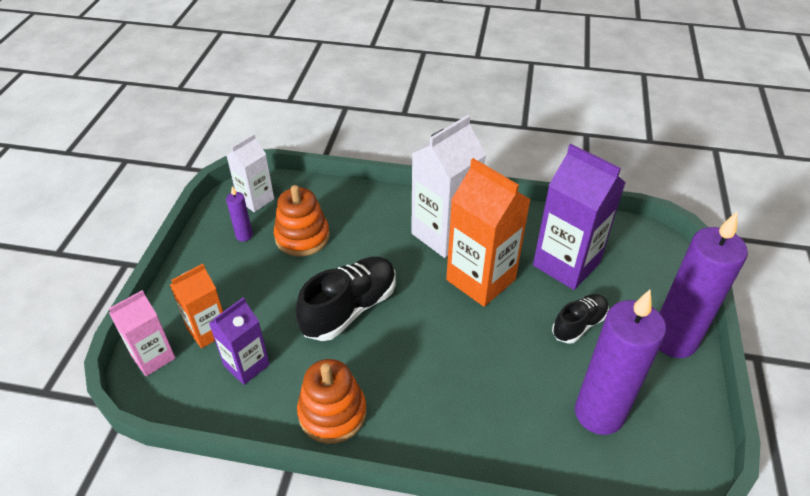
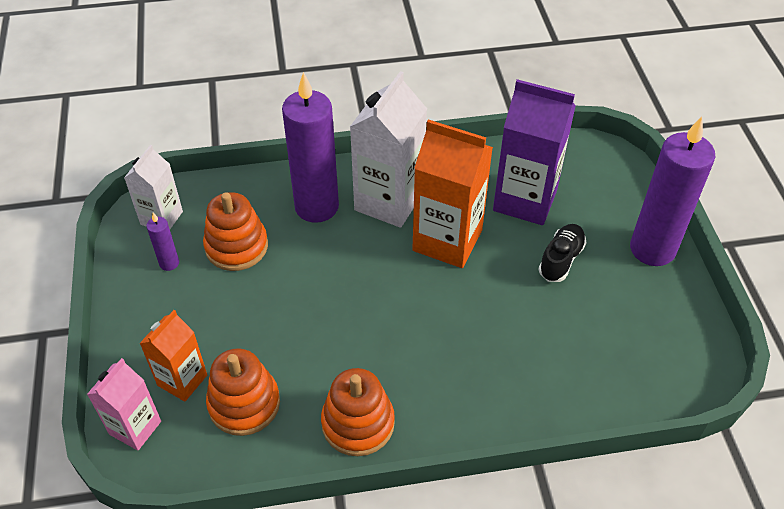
camera: 20 degrees left, 5 degrees up
(246, 365) = (244, 404): purple carton -> orange stacking toy
(350, 309) = (326, 311): black shoe -> none
(599, 413) = (611, 341): purple candle -> purple candle (316, 207)

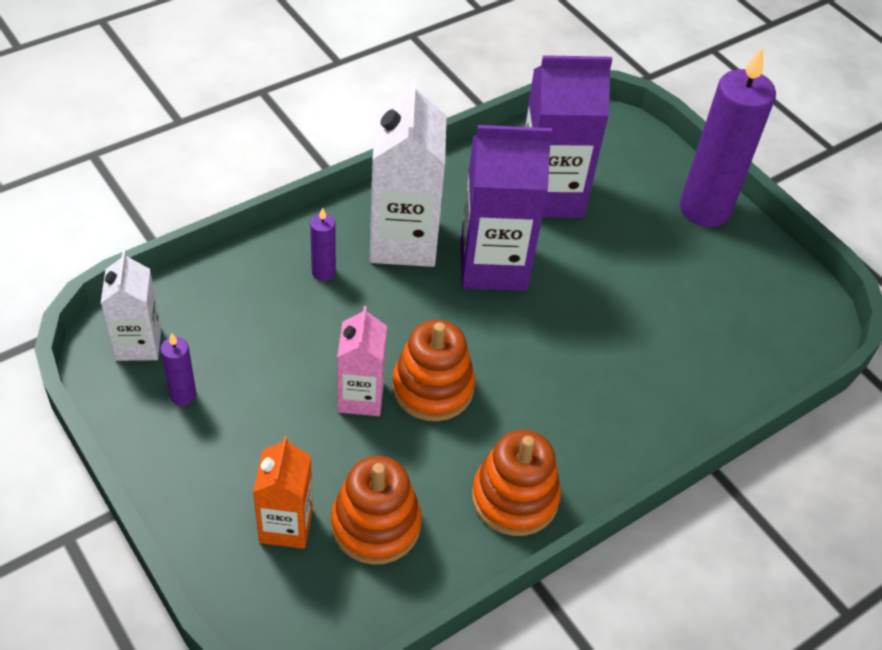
camera: 30 degrees left, 0 degrees up
(135, 428) = (263, 601): pink carton -> pink carton (361, 397)
(236, 246) = (255, 348): orange stacking toy -> orange stacking toy (432, 388)
(316, 207) = (323, 272): purple candle -> purple candle, size x0.43
(447, 240) = (493, 265): orange carton -> purple carton
(561, 260) = (622, 249): black shoe -> none

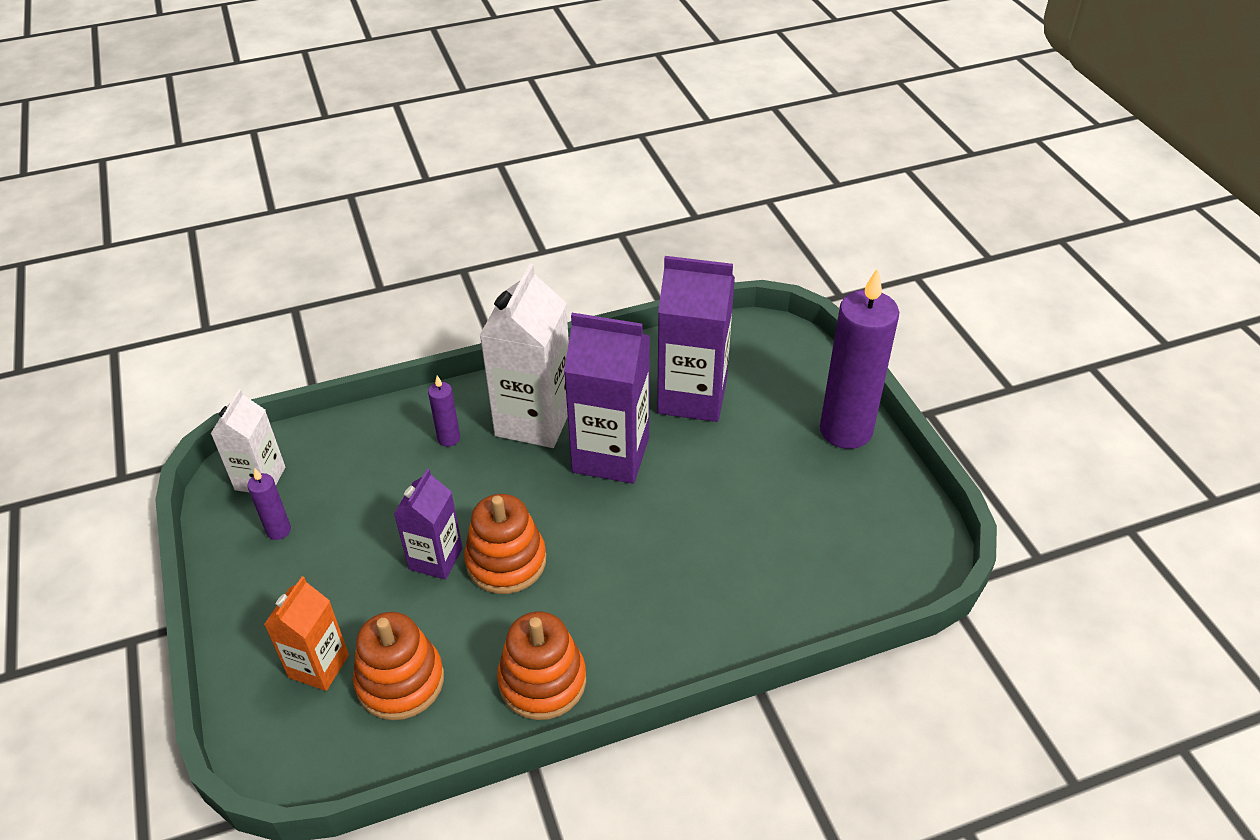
camera: 20 degrees right, 5 degrees down
(361, 397) = (435, 559): pink carton -> purple carton

